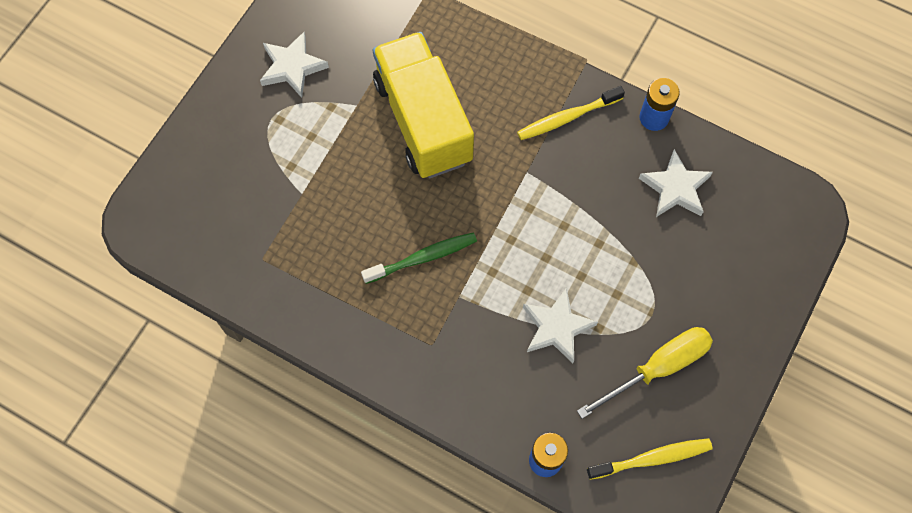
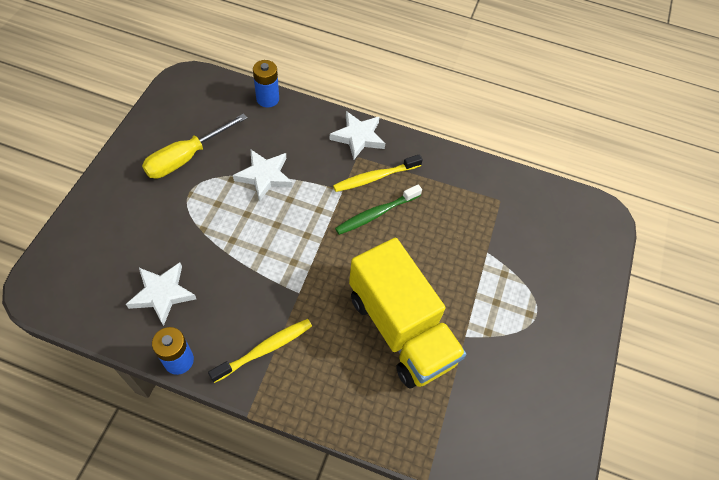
camera: 165 degrees right, 10 degrees down
(292, 67) = (537, 367): white star -> white star (358, 137)
(652, 458) = (193, 105): yellow toothbrush -> yellow toothbrush (375, 177)

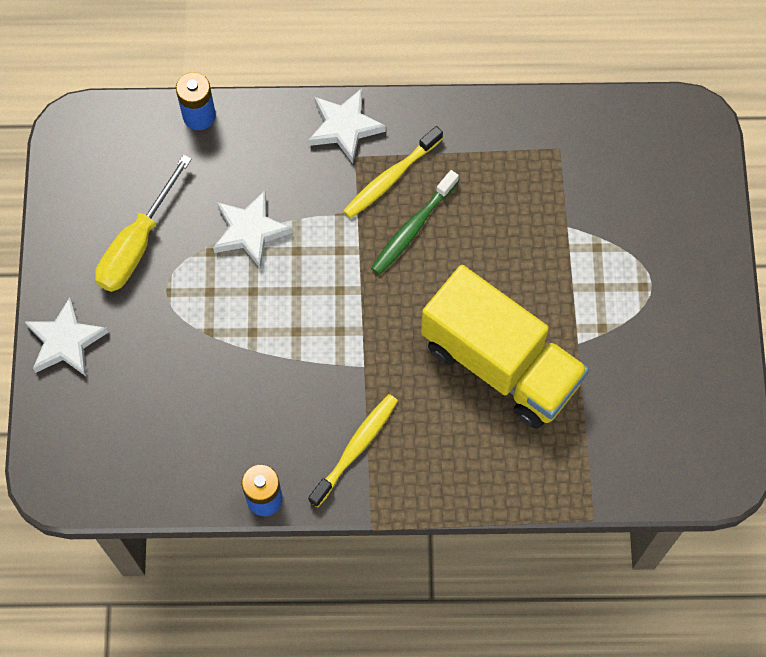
camera: 15 degrees left, 10 degrees up
(162, 294) = (204, 431): white star -> white star (65, 341)

